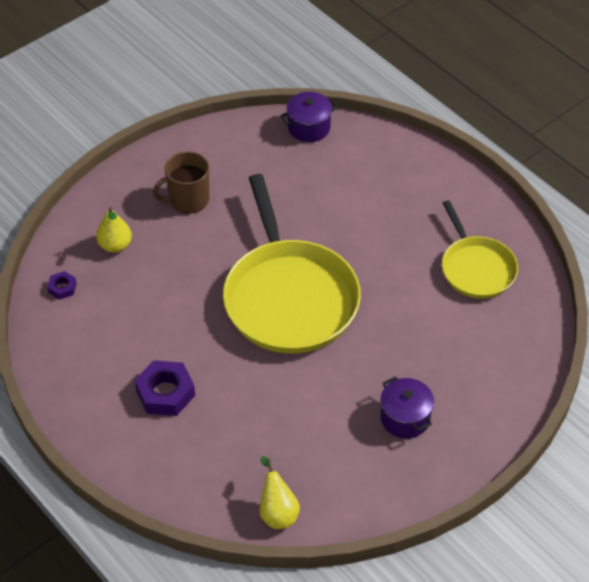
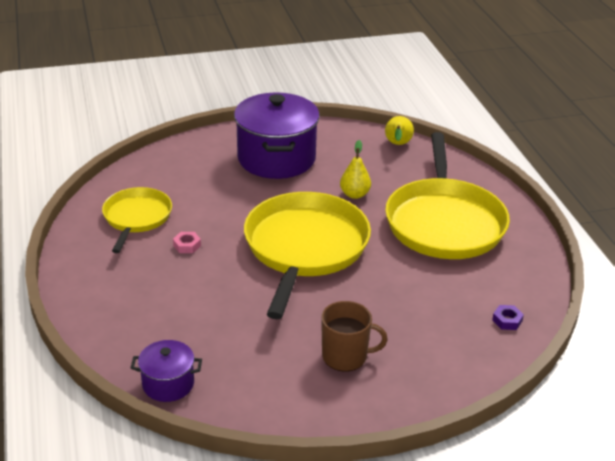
camera: 155 degrees left, 15 degrees down
(115, 245) = (441, 339): yellow pear -> yellow pear (354, 194)
(165, 393) = (444, 222): purple nut -> yellow pan
(401, 255) = (187, 245): none -> pink nut
(405, 418) = (276, 158): purple pot -> purple pot, size x2.04

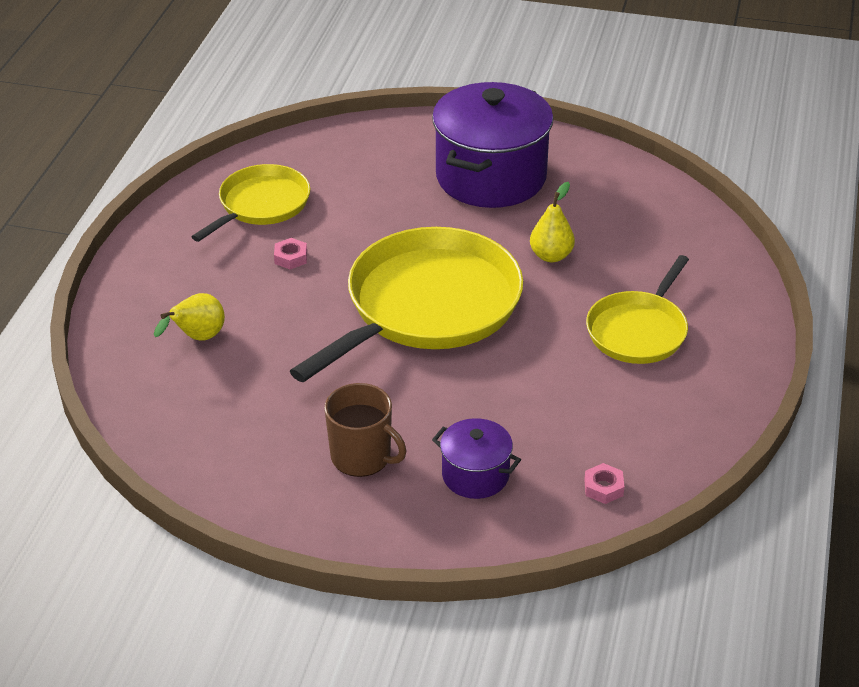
camera: 30 degrees right, 5 degrees up
(168, 384) = (142, 414): purple pot -> purple pot (475, 475)
(397, 145) = (670, 204): yellow pear -> yellow pear (197, 338)
(444, 222) = (638, 330): yellow pan -> yellow pan, size x0.57
(507, 320) = (603, 488): purple nut -> pink nut

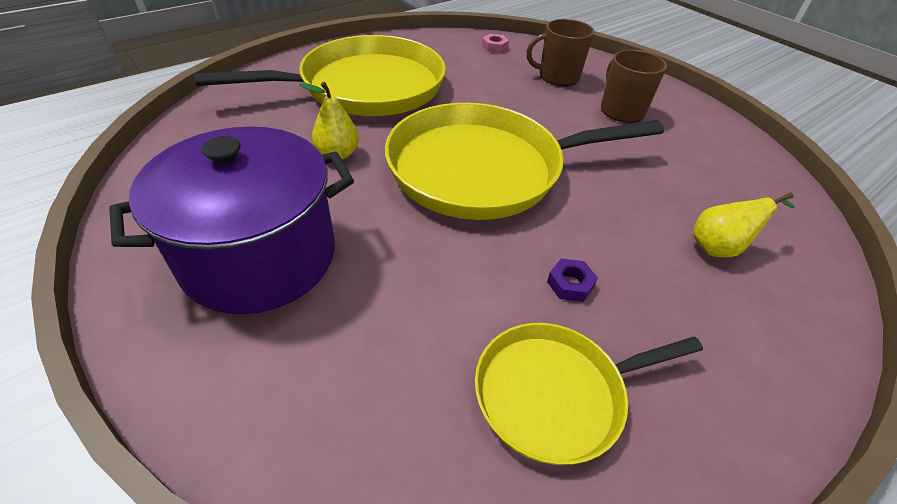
camera: 145 degrees left, 5 degrees up
(291, 258) = (570, 284): pink nut -> purple nut
(475, 475) = (557, 76): purple pot -> brown mug
(638, 330) = (365, 87): yellow pan -> yellow pan, size x1.77

